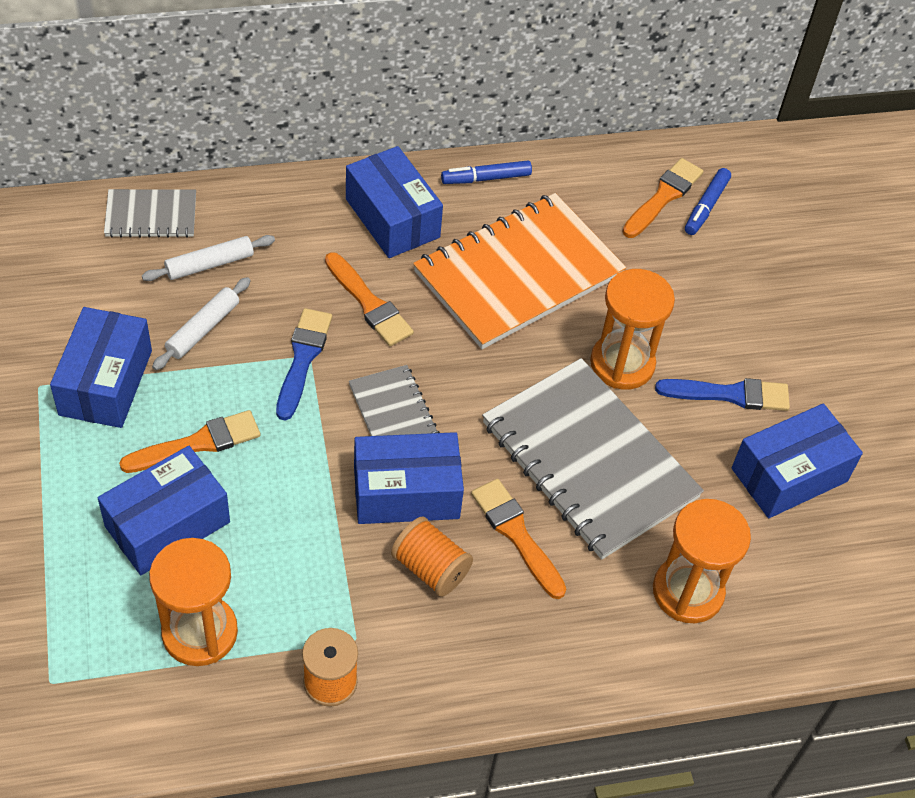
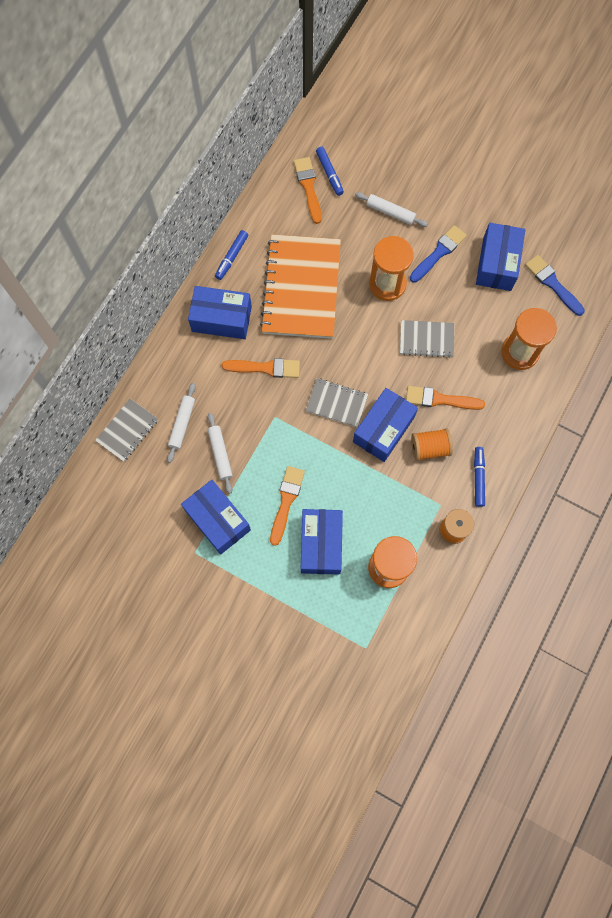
camera: 45 degrees left, 20 degrees up
(302, 359) = (274, 421): blue brush -> blue brush (553, 284)
(442, 663) = (478, 478): none -> blue marker
(589, 460) = (426, 339): grey notebook -> grey notebook, size x0.50
(726, 304) = (390, 212): none -> white rolling pin

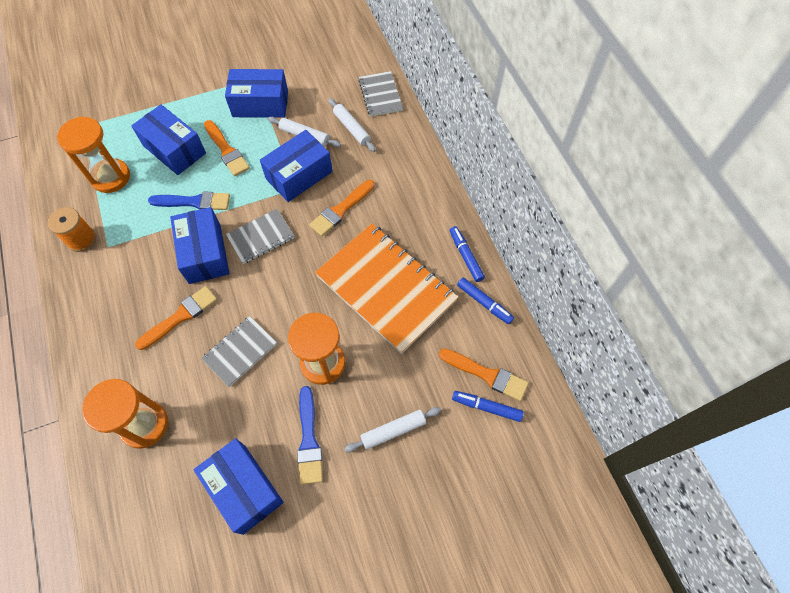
camera: 130 degrees right, 10 degrees down
(221, 319) = (413, 209): blue box -> blue box (299, 175)
(429, 448) = (154, 274): orange spool -> none
(478, 478) = (92, 290): blue marker -> blue marker (484, 303)
(553, 284) = (169, 528): blue brush -> blue brush (194, 202)

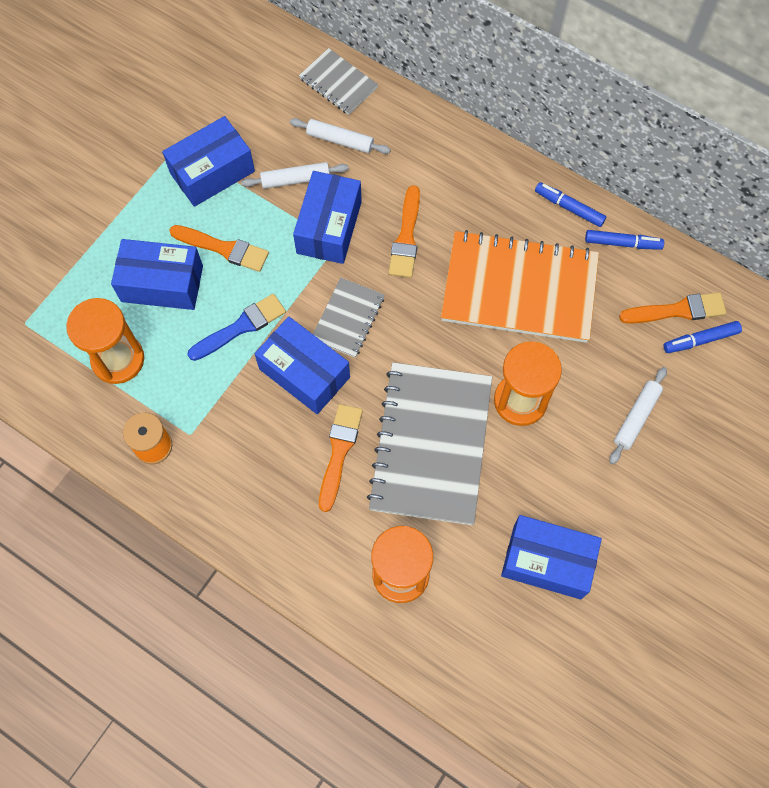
camera: 35 degrees left, 5 degrees up
(240, 352) = (431, 444): grey notebook -> grey notebook, size x2.02
(309, 439) = (567, 478): blue brush -> none

